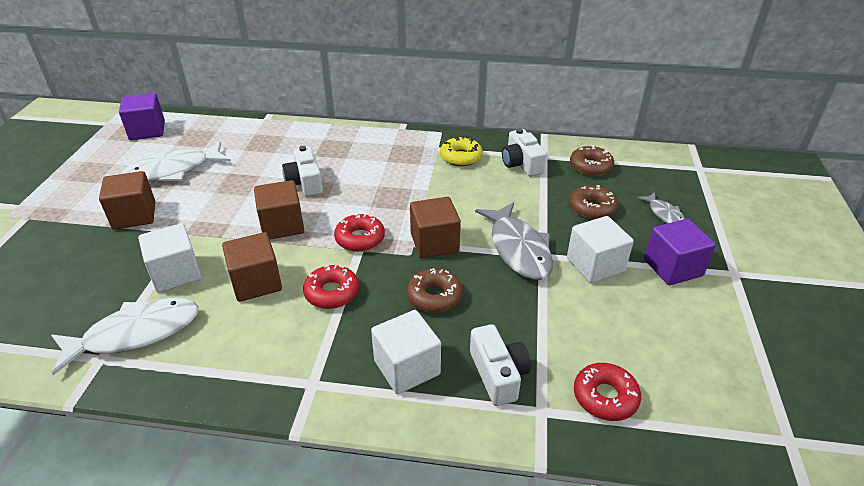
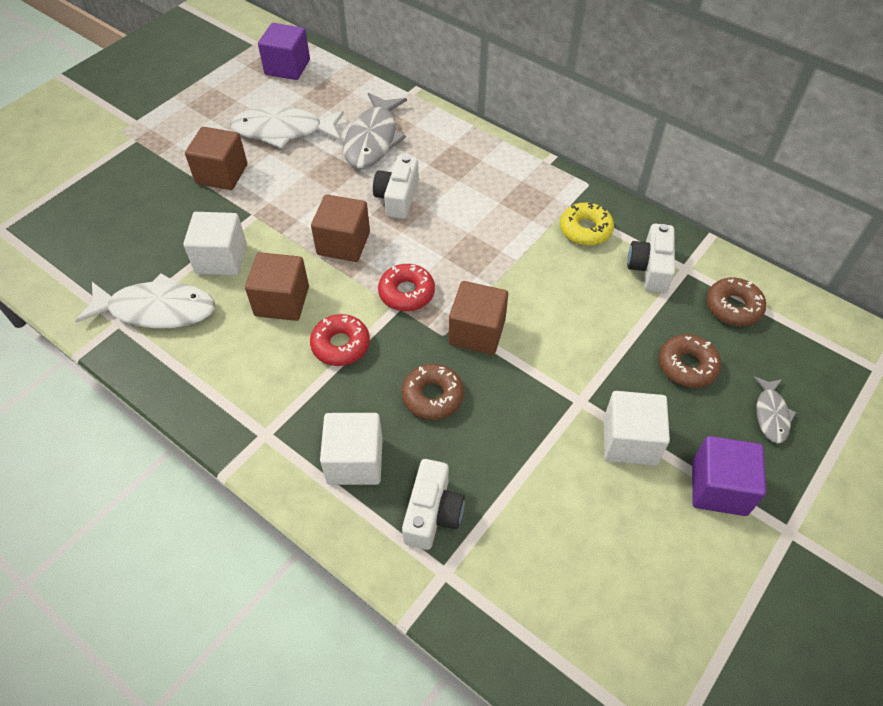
camera: 30 degrees right, 15 degrees up
(518, 249) = (559, 381): grey fish -> grey fish (373, 139)
(605, 397) = (517, 593): red donut -> none

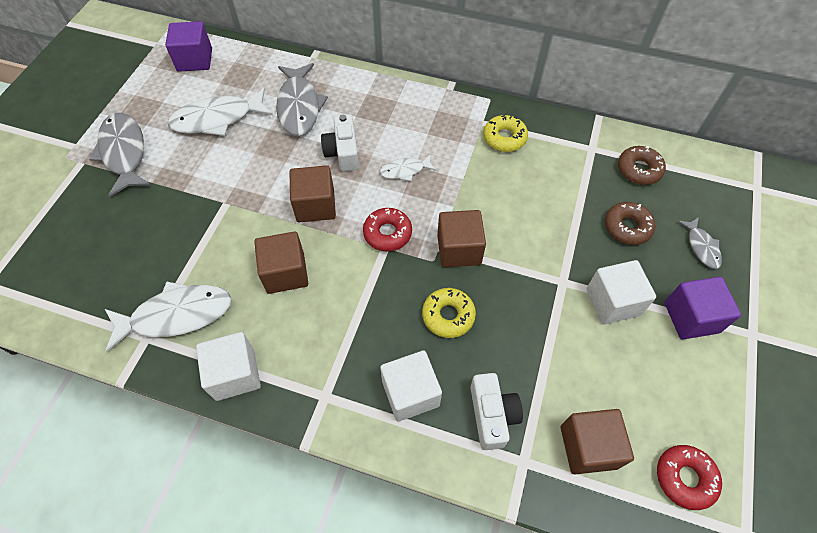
camera: 20 degrees left, 5 degrees up
(178, 140) = (124, 153): none -> grey fish
(221, 259) = (214, 251): white cube -> white cube (235, 374)
(222, 174) = (179, 173): brown cube -> brown cube (588, 447)
(340, 345) = (353, 296): red donut -> red donut (685, 478)
(432, 396) = (448, 316): brown donut -> yellow donut
(455, 234) = (405, 171): none -> white fish
(650, 268) = (566, 156): white camera -> none

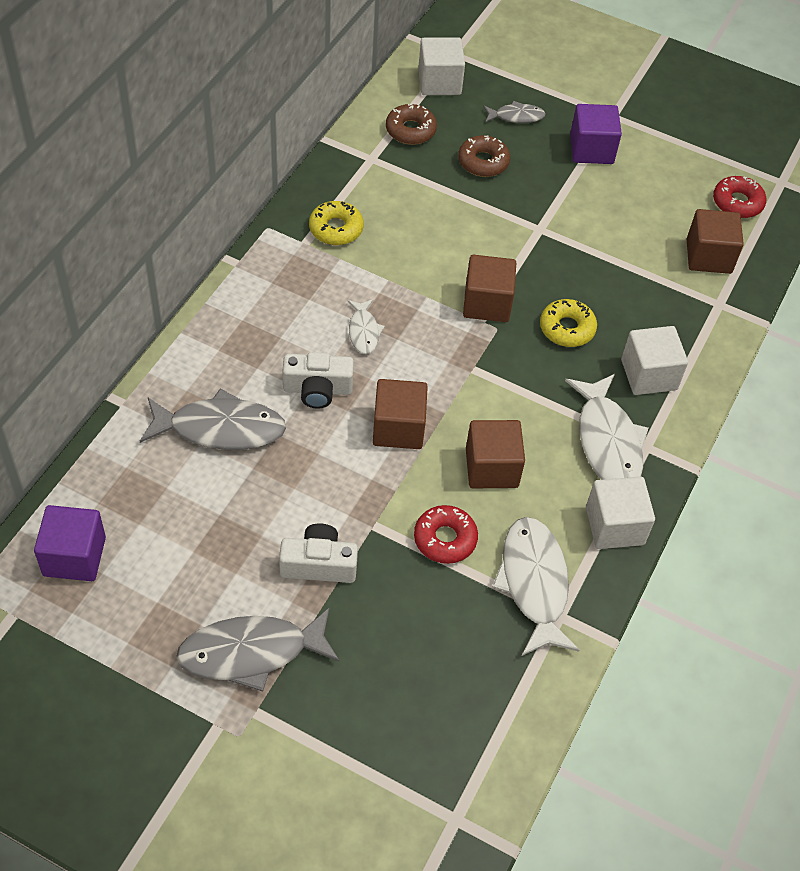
camera: 85 degrees left, 5 degrees down
(217, 119) = (216, 529): white fish -> white fish (607, 441)
(387, 233) = (453, 363): red donut -> red donut (445, 539)
(492, 415) = (675, 316): white camera -> white camera (319, 564)
(612, 302) = (568, 198): white cube -> white cube (439, 82)

